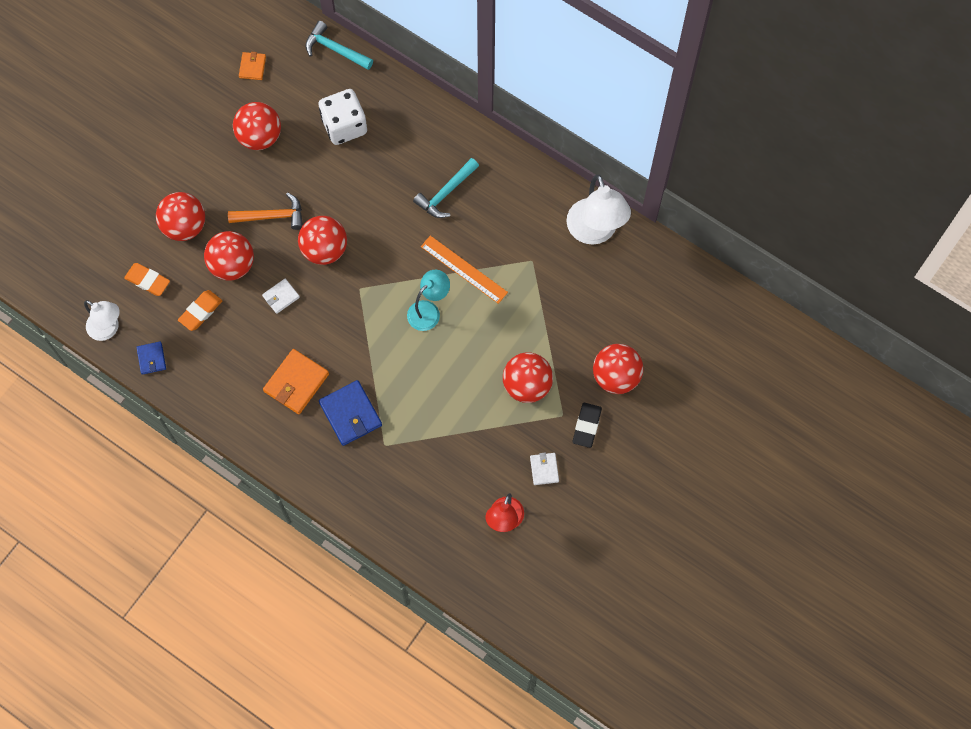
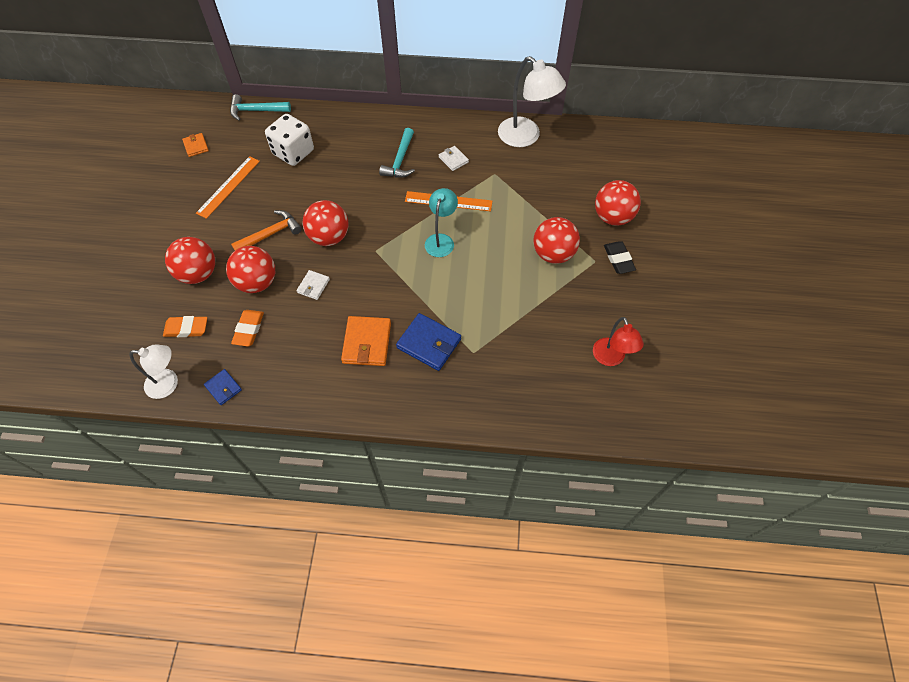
camera: 30 degrees left, 10 degrees down
(260, 137) = (228, 186): red ball -> orange ruler
(544, 469) = (611, 305): white wallet -> white wallet (453, 159)

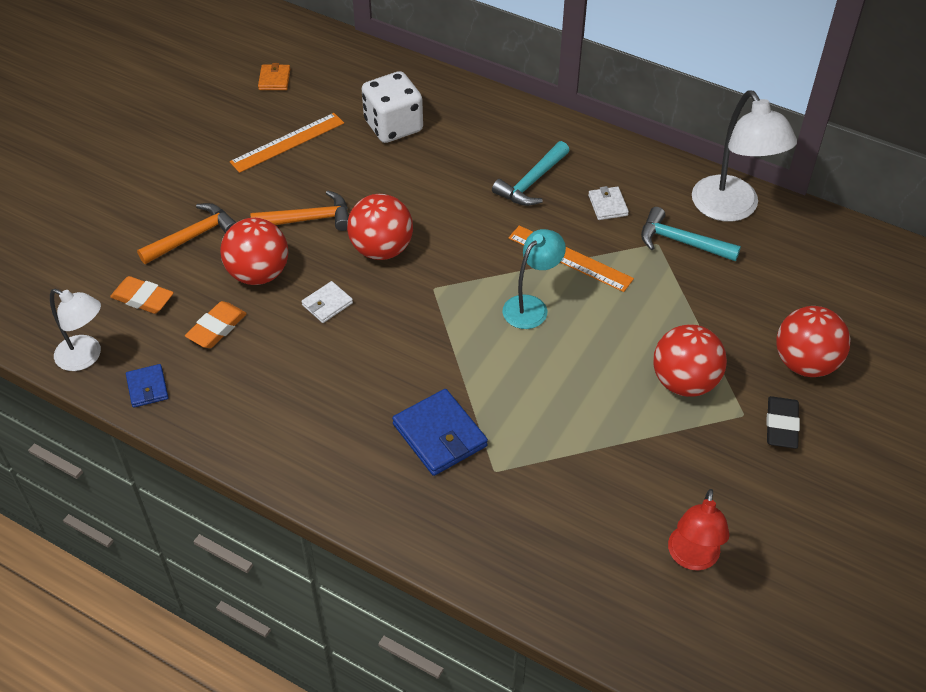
camera: 25 degrees right, 10 degrees down
(198, 273) = (193, 237): red ball -> orange hammer
(256, 110) = (374, 58): turquoise hammer -> turquoise hammer (681, 242)
(367, 343) = (357, 402): orange wallet -> none

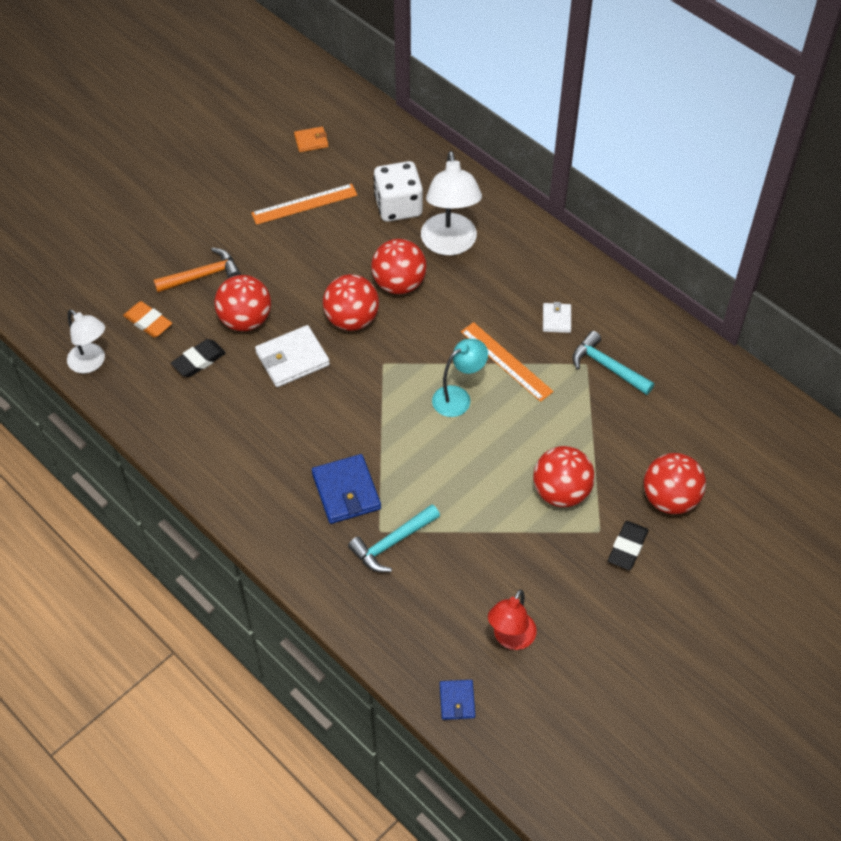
camera: 15 degrees right, 5 degrees up
(147, 387) = (131, 399): blue wallet -> blue wallet (457, 701)
(217, 328) = (199, 360): orange eraser -> black eraser
(274, 79) = (311, 141): orange wallet -> orange wallet turned 60 degrees clockwise
(308, 219) = (300, 279): orange hammer -> none
(327, 304) = (292, 359): white wallet -> white wallet, size x1.78
(422, 203) = (399, 284): none -> red ball
(531, 182) = (499, 284): turquoise hammer -> turquoise hammer (392, 543)
(731, 209) = (663, 345): white lamp -> white lamp (450, 244)

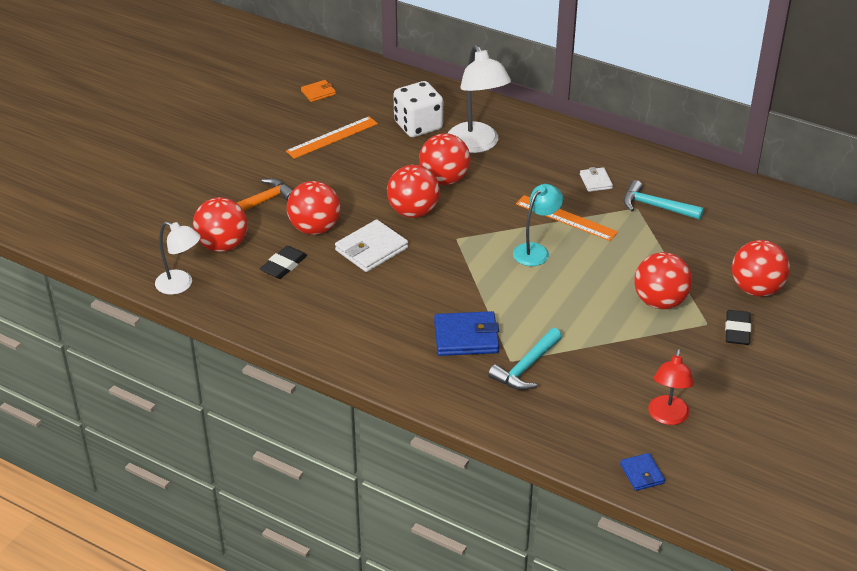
camera: 15 degrees left, 15 degrees down
(148, 322) = (222, 245): orange eraser -> red ball
(346, 491) = (466, 337): blue wallet -> blue wallet turned 60 degrees counterclockwise

